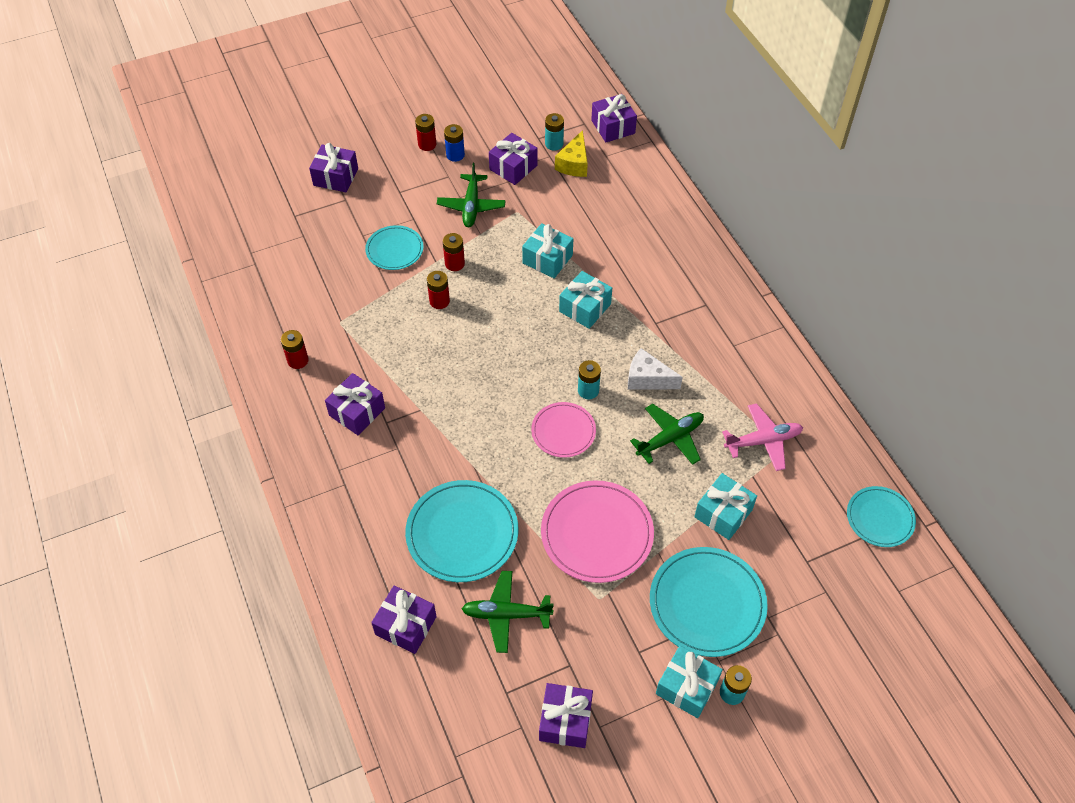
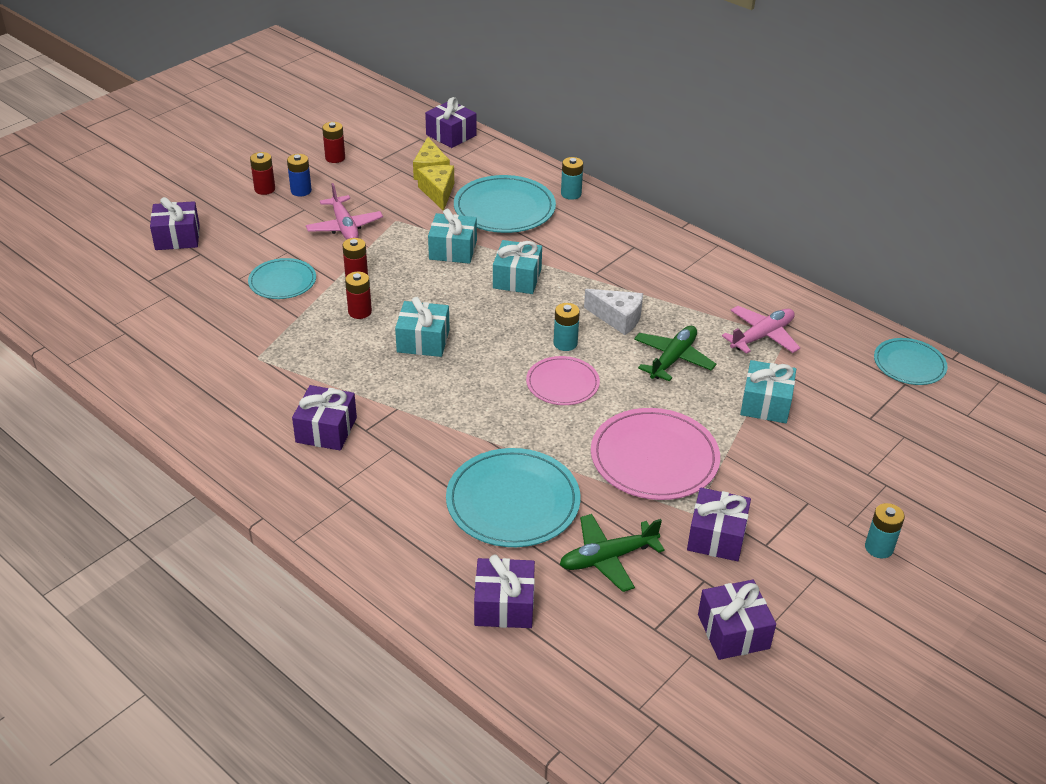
camera: 25 degrees left, 15 degrees down
(298, 360) = (228, 404): red battery -> red battery (335, 158)
(471, 206) = (345, 227): green plane -> pink plane
(513, 167) = (369, 187): purple gift -> purple gift (716, 536)
(554, 144) = (400, 160): turquoise battery -> turquoise battery (571, 194)
(567, 191) = (438, 193): none -> yellow cheese
(647, 379) = (618, 318): white cheese -> white cheese turned 150 degrees counterclockwise
(686, 687) = (833, 558): turquoise gift -> turquoise gift (423, 341)
(707, 603) = (802, 481): turquoise plate -> turquoise plate (504, 208)

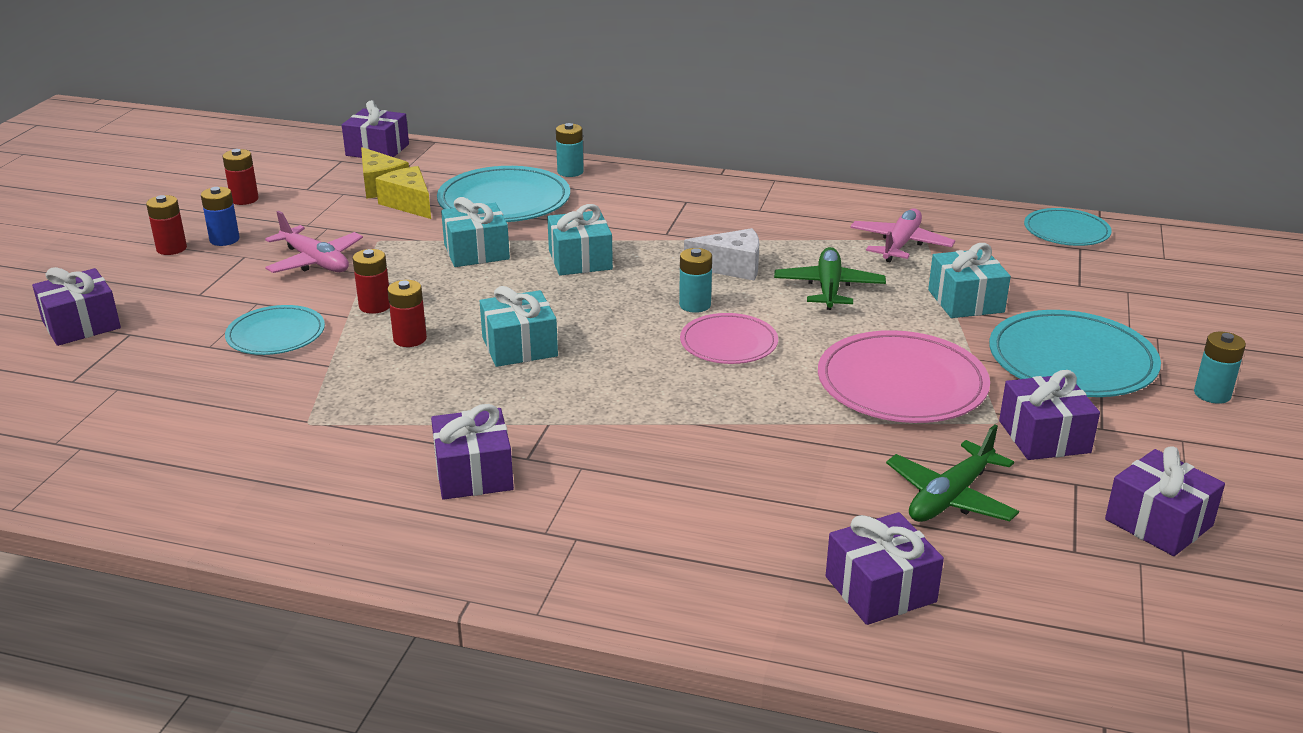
camera: 25 degrees left, 10 degrees down
(513, 501) = (784, 476): turquoise plate -> turquoise plate (1072, 360)

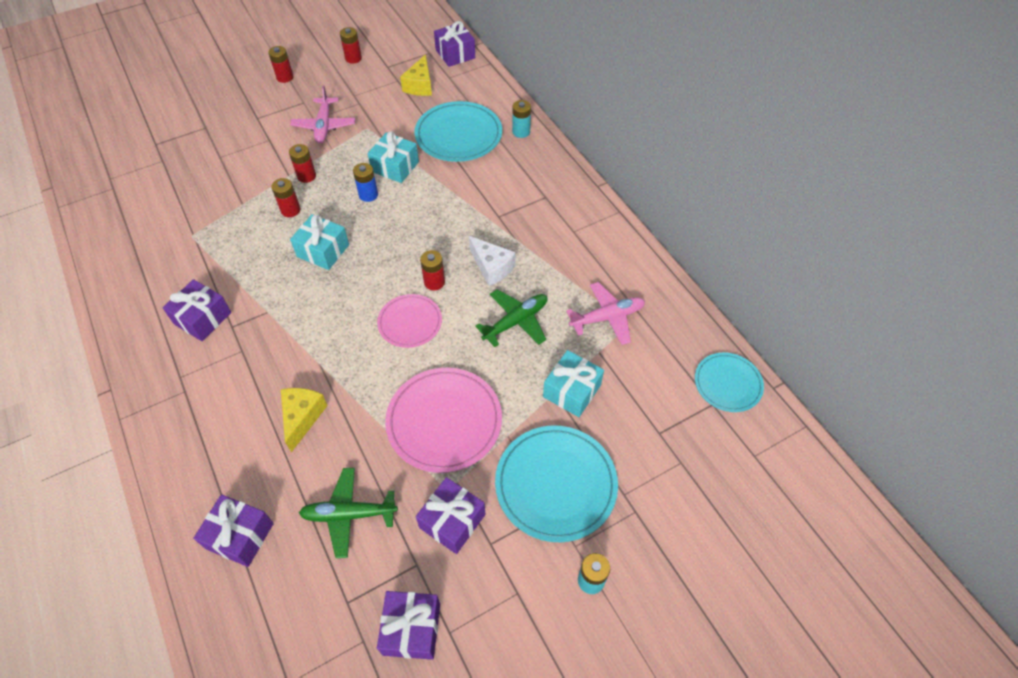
camera: 45 degrees right, 25 degrees up
(81, 325) = (197, 109): purple gift -> none
(224, 239) = (310, 84): blue battery -> blue battery (368, 195)
(276, 334) = (249, 167): turquoise plate -> none
(409, 204) = (414, 108): yellow cheese -> yellow cheese (302, 417)
(580, 260) = (430, 207): turquoise gift -> none
(695, 305) = (434, 282): turquoise battery -> red battery

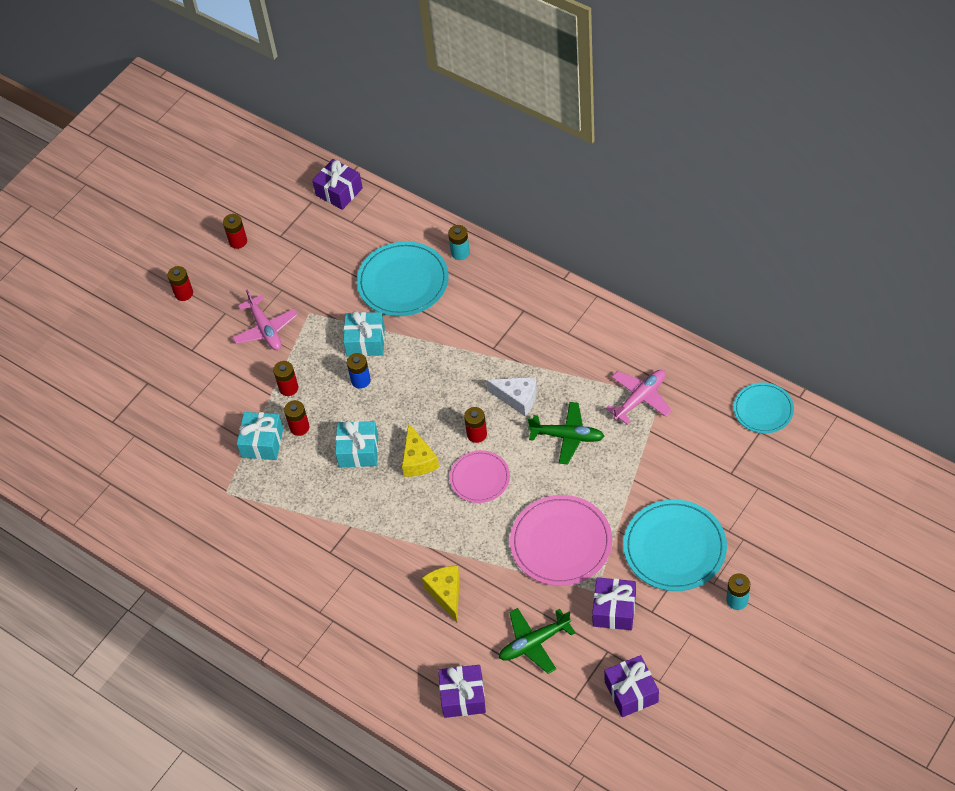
camera: 20 degrees left, 0 degrees up
(202, 318) = (299, 557): purple gift -> none
(420, 85) = (328, 244): yellow cheese -> yellow cheese (418, 460)
(516, 321) = (567, 436): green plane -> green plane turned 75 degrees clockwise
(572, 391) = (646, 472): turquoise gift -> turquoise gift (262, 442)

